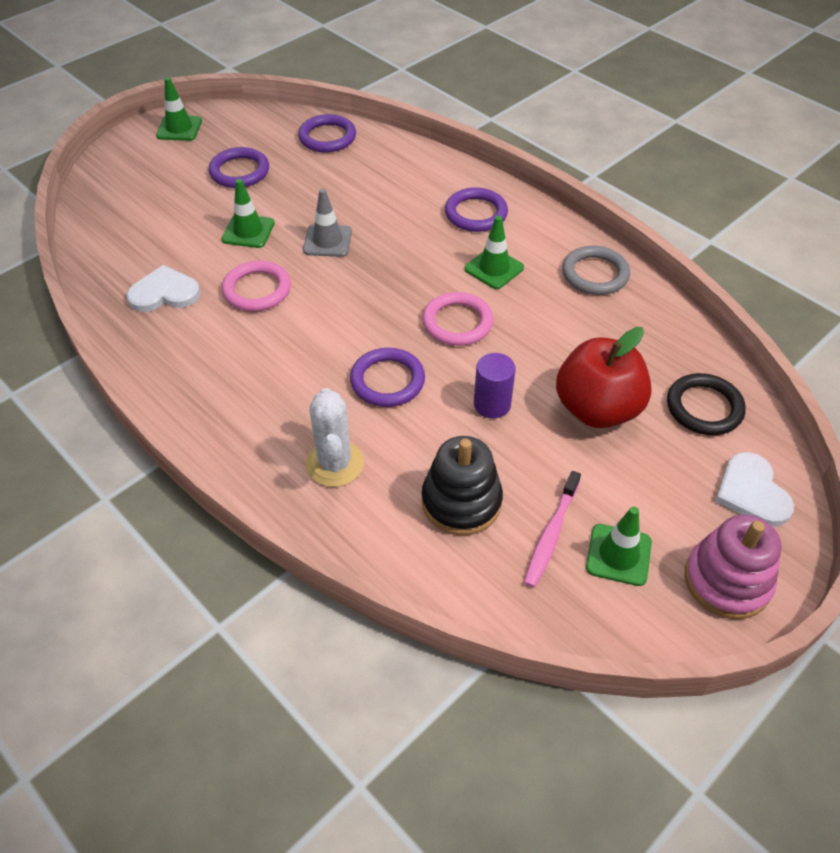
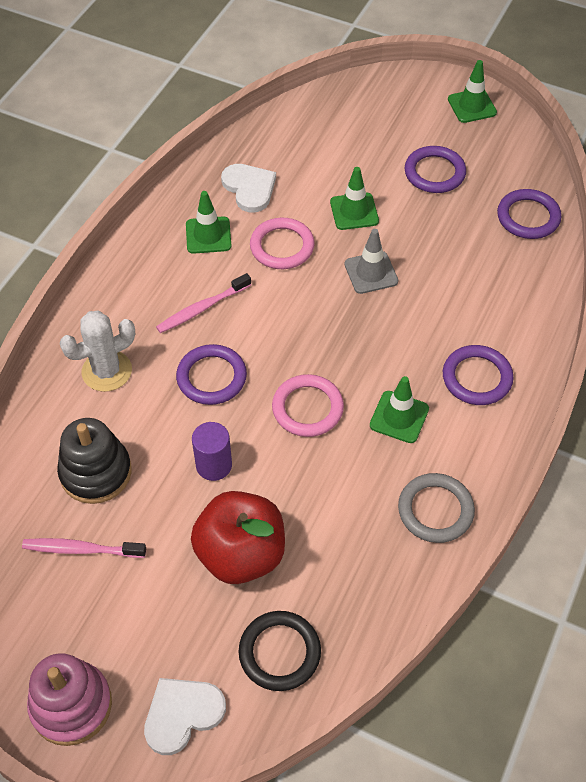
camera: 70 degrees right, 5 degrees up
(297, 367) = (202, 308): none -> pink toothbrush
(618, 555) = (75, 608): green traffic cone -> green traffic cone (208, 235)

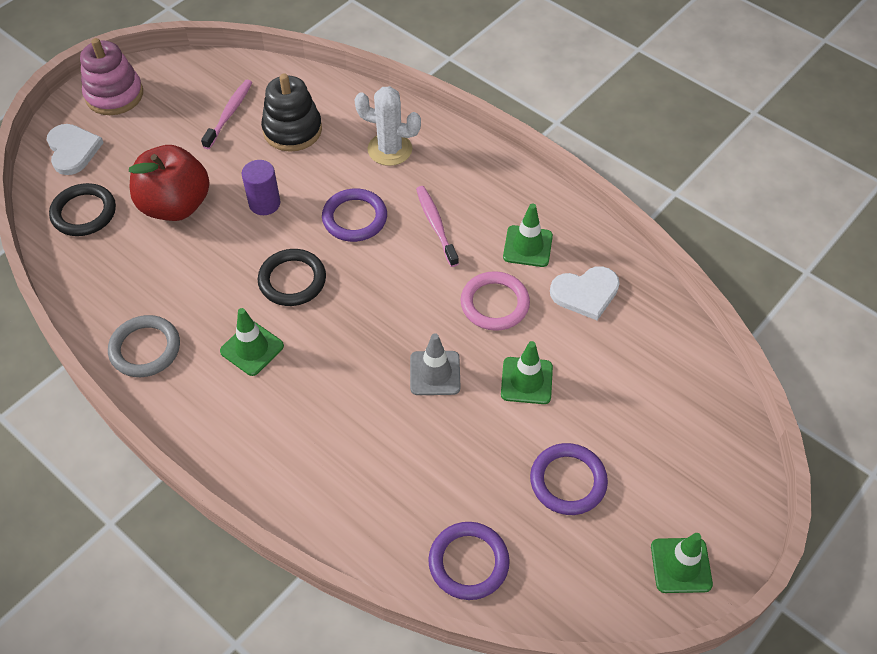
camera: 105 degrees right, 0 degrees up
(107, 371) = (390, 149): white cactus -> white cactus turned 60 degrees counterclockwise
(307, 408) = (292, 280): pink ring -> black ring
(477, 378) = (267, 429): purple ring -> none

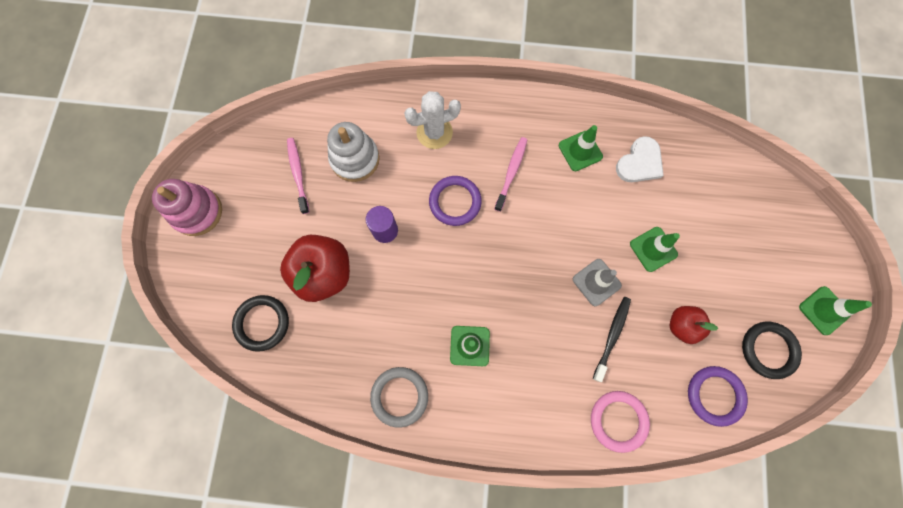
camera: 35 degrees left, 20 degrees up
(73, 150) = (207, 278): white heart -> none
(292, 130) = (355, 159): black stacking toy -> white stacking toy
(292, 280) = (453, 277): black ring -> black ring (768, 350)
(405, 432) = (612, 336): none -> black toothbrush
(436, 225) = (511, 172): pink toothbrush -> pink toothbrush turned 75 degrees clockwise
(493, 471) = (681, 325): none -> red apple
(494, 304) = (593, 207): pink ring -> pink ring (618, 420)
(568, 481) = (727, 301): purple ring -> none

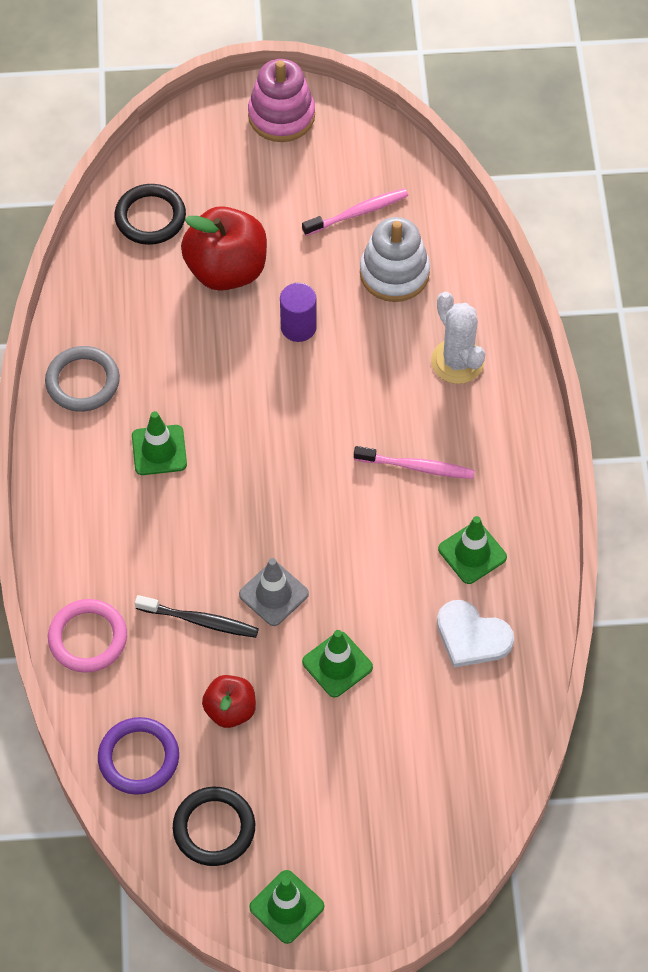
camera: 80 degrees right, 15 degrees down
(455, 202) = (357, 403): purple ring -> none

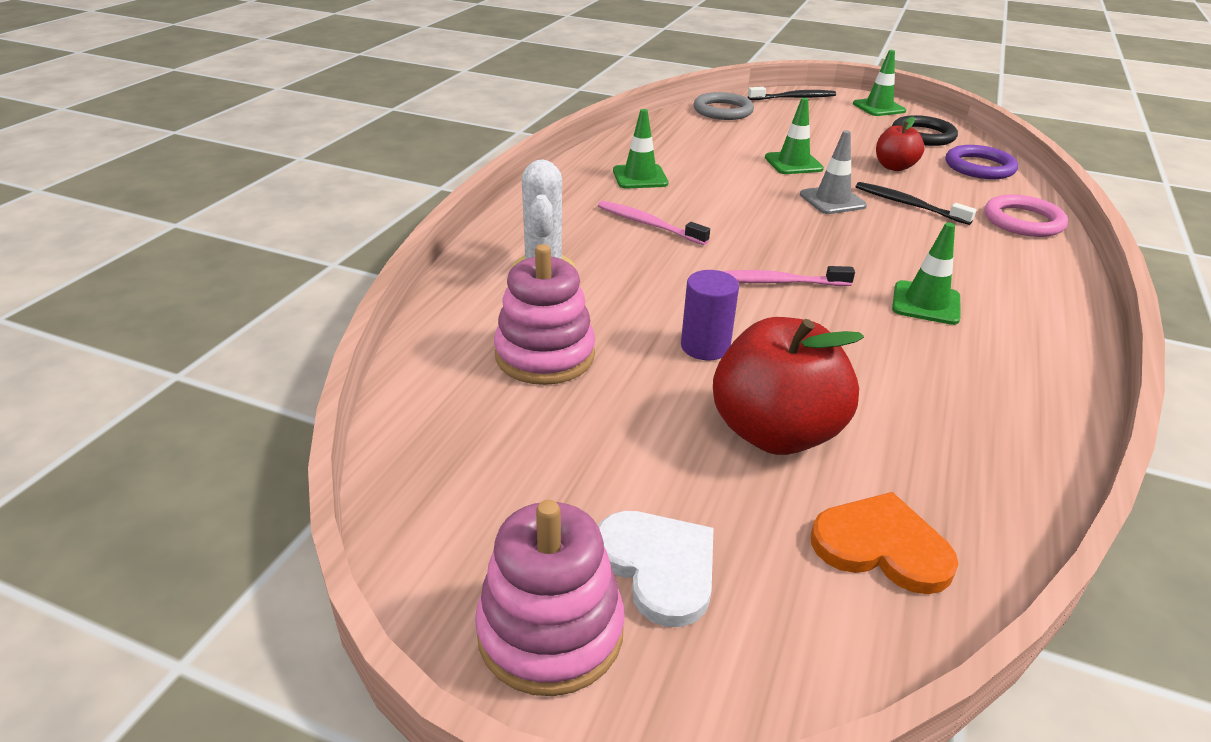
camera: 155 degrees left, 25 degrees down
(82, 381) = (1024, 384): grey ring -> grey ring (723, 111)
(150, 217) = (881, 546): black ring -> orange heart
(358, 213) = (536, 432): pink toothbrush -> pink toothbrush (775, 282)
(394, 273) = (545, 355): white stacking toy -> pink stacking toy
(405, 885) = (794, 98): none -> black toothbrush
(472, 636) = (675, 150): white heart -> white heart (658, 566)

